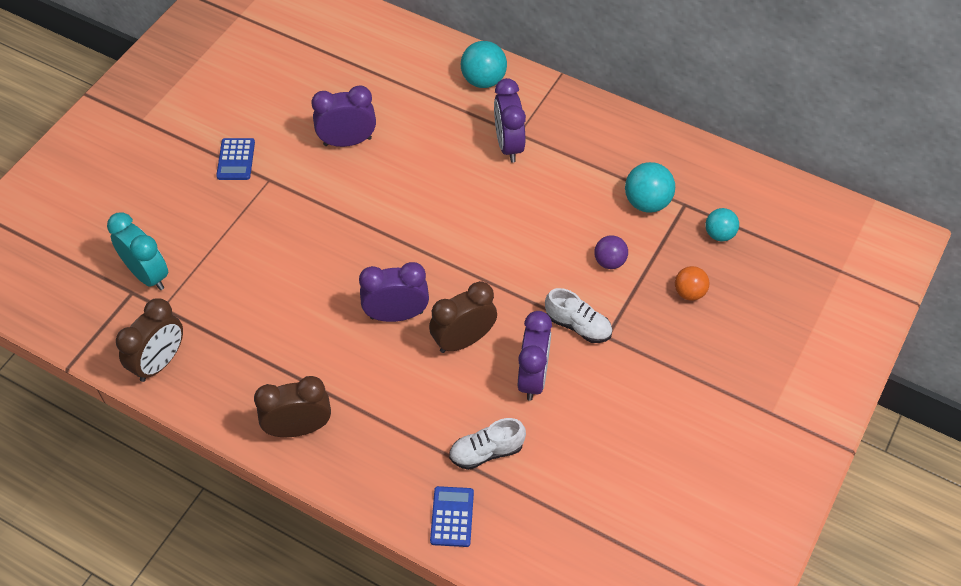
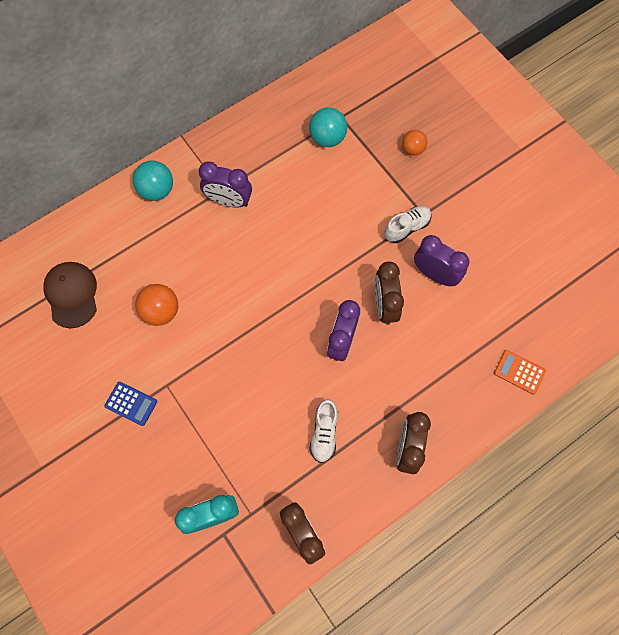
camera: 65 degrees left, 15 degrees up
(328, 64) = (72, 295): none -> brown cap
(347, 141) = (161, 311): purple clock -> orange ball
(452, 517) = (519, 372): blue calculator -> orange calculator
(486, 452) = (479, 329): white shoe -> white shoe (324, 433)
(609, 261) = (364, 184): purple ball -> none
(719, 234) = (375, 109): turquoise ball -> none

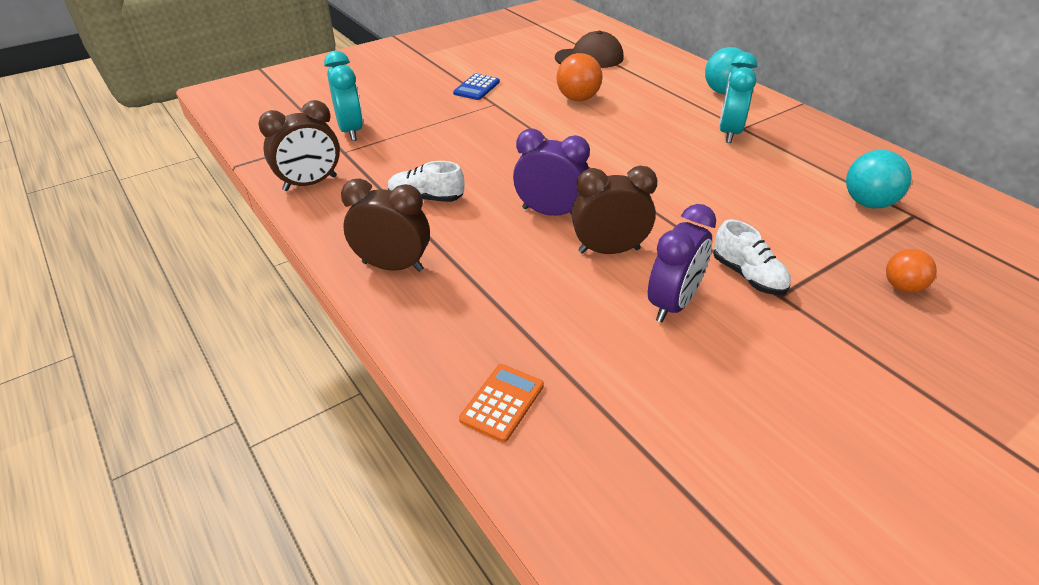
camera: 90 degrees right, 30 degrees down
(229, 201) = (729, 132): purple clock -> turquoise clock

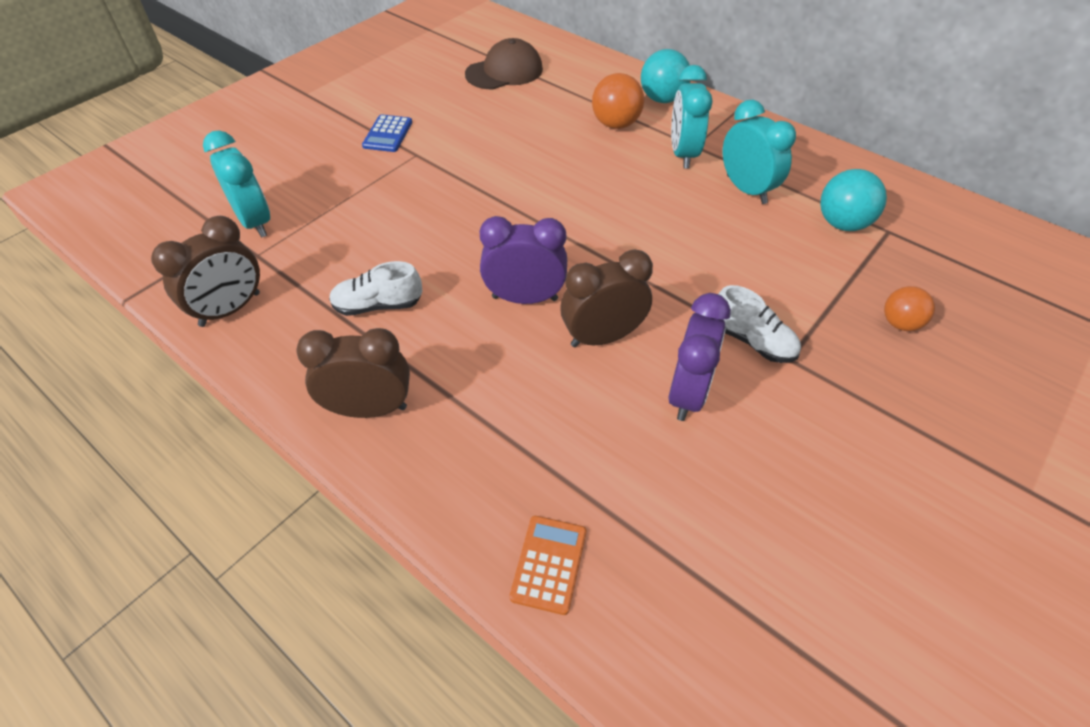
camera: 15 degrees left, 10 degrees up
(578, 98) = (508, 132): orange ball -> orange ball (615, 124)
(781, 165) = (746, 189): none -> turquoise clock

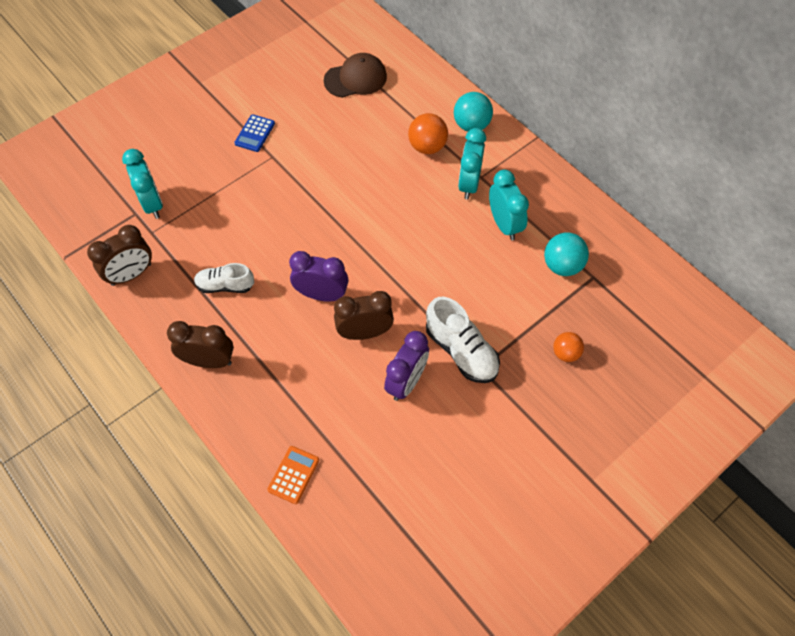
camera: 10 degrees right, 10 degrees up
(752, 341) = (461, 351): white shoe -> white shoe, size x1.51

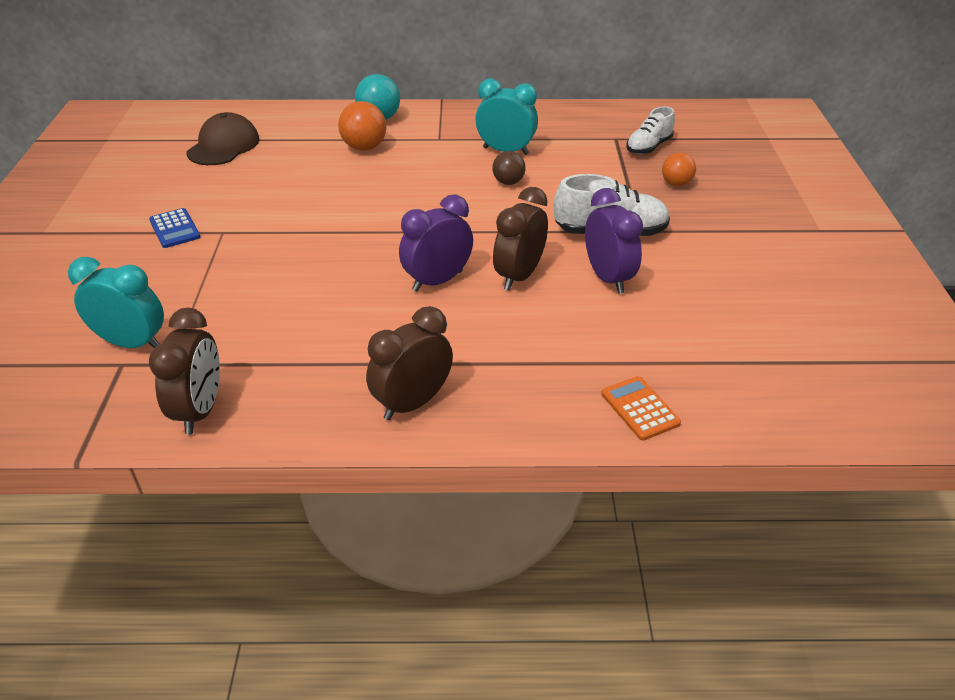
camera: 50 degrees left, 20 degrees down
(225, 285) = (330, 341): white shoe -> white shoe (648, 147)
(465, 254) = (508, 182): none -> brown ball
(469, 184) = (437, 147): turquoise clock -> none
(562, 265) = (585, 145): turquoise ball -> none

